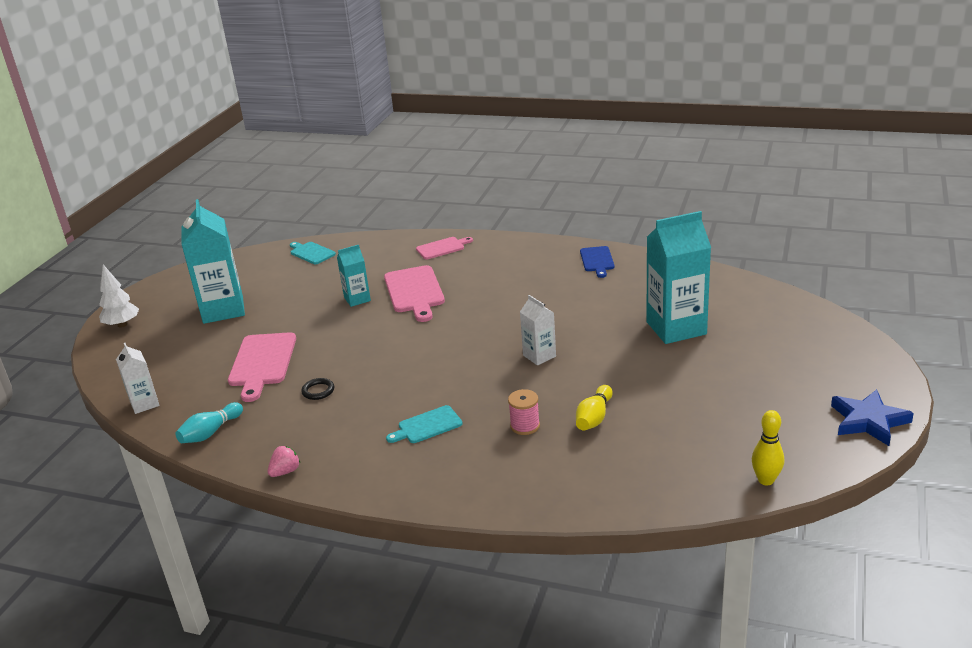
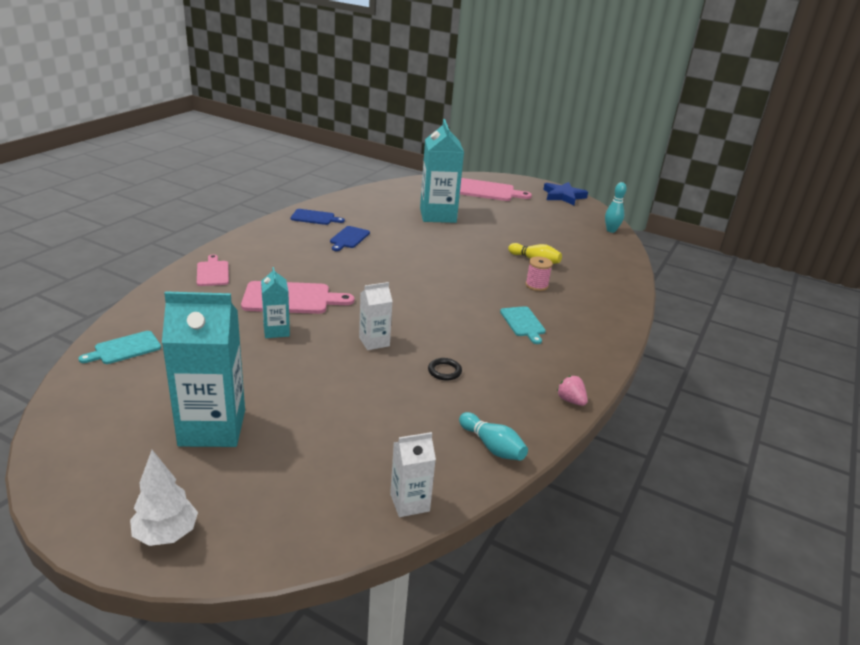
camera: 85 degrees left, 0 degrees up
(262, 362) = (368, 403): pink cutting board -> pink cutting board (486, 191)
(539, 356) = (445, 264): white carton -> white carton (374, 342)
(561, 289) = (349, 238): none -> blue cutting board
(766, 480) = (611, 230): yellow bowling pin -> turquoise bowling pin

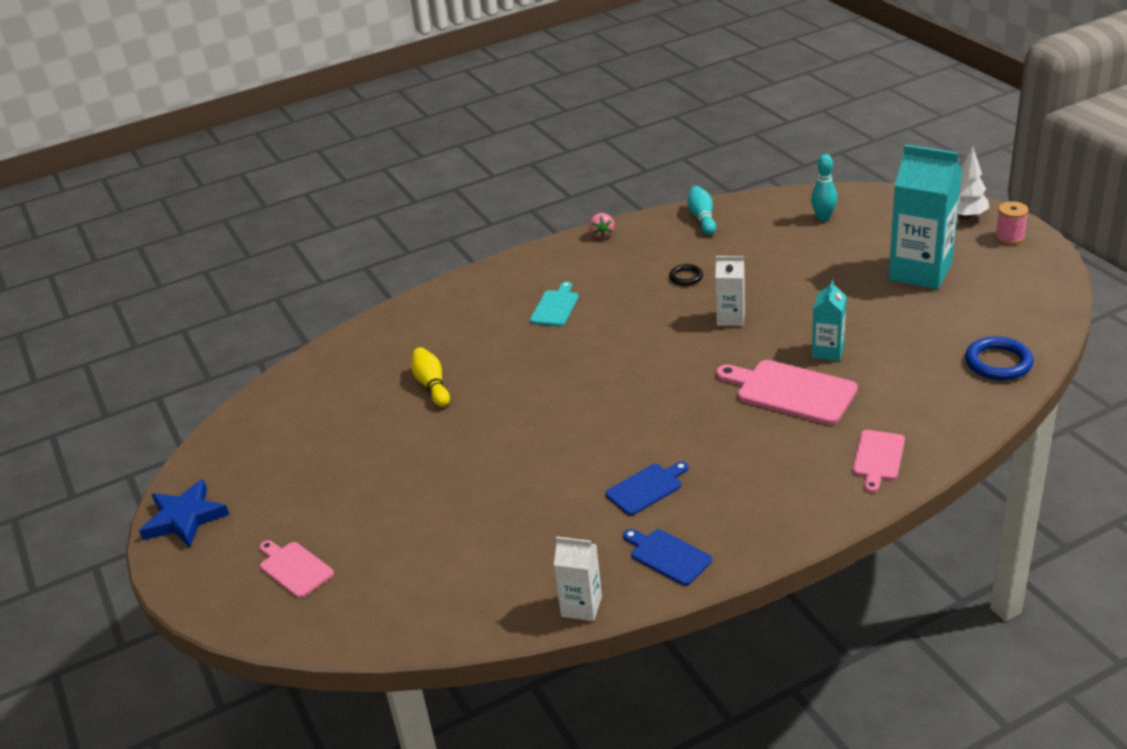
camera: 140 degrees left, 5 degrees up
(125, 348) = (998, 362): turquoise cutting board -> blue ring
(409, 502) = (791, 201): white carton -> white carton (581, 606)
(438, 215) = (458, 514): turquoise carton -> none
(486, 191) = (294, 568): pink cutting board -> pink cutting board, size x0.60
(536, 285) = (479, 349): pink spool -> pink spool (1009, 237)
(611, 230) = (244, 418): turquoise bowling pin -> turquoise bowling pin (823, 217)

